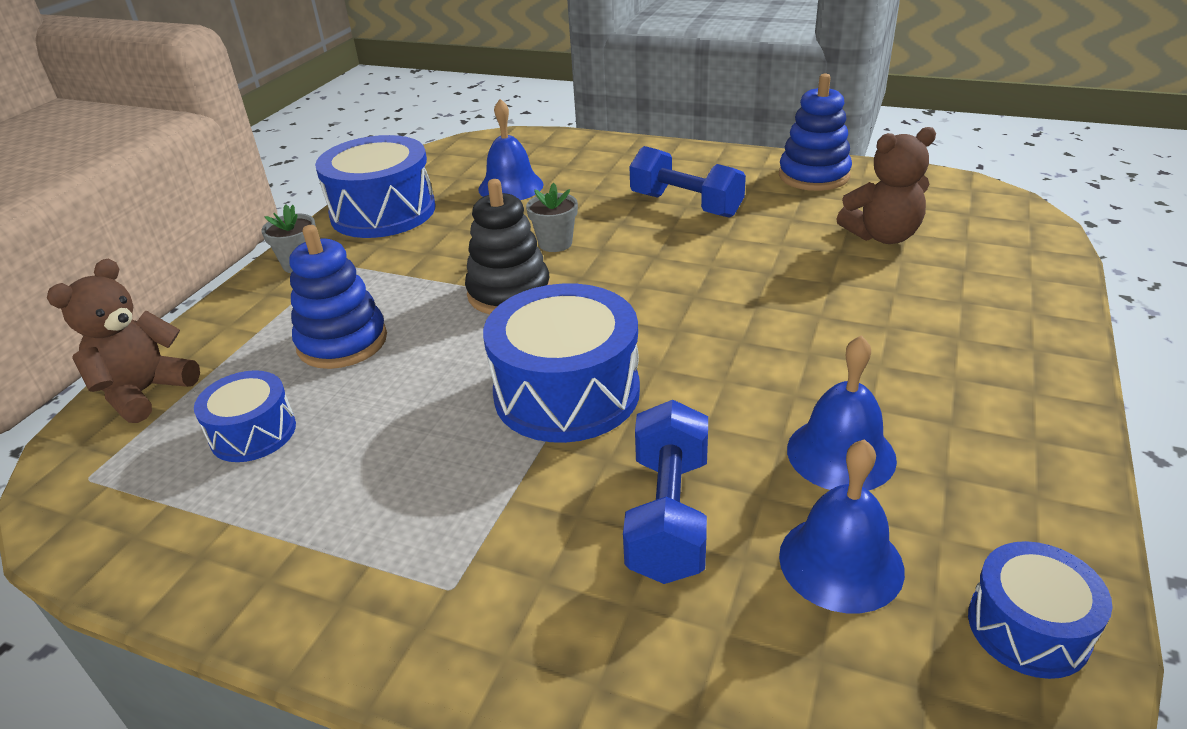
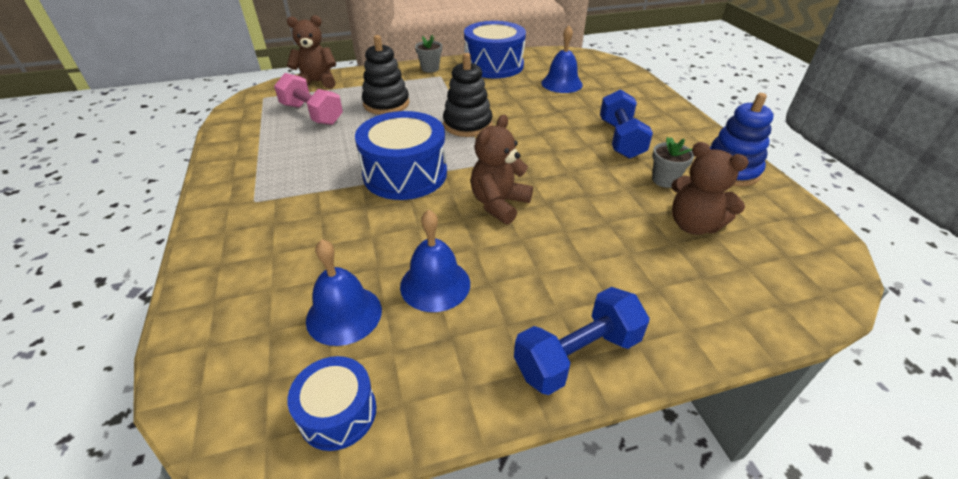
camera: 50 degrees right, 5 degrees up
(253, 433) = (312, 114): blue drum -> pink dumbbell
(342, 342) = (386, 104): blue stacking toy -> black stacking toy
(555, 243) = (526, 118): grey flower pot -> grey flower pot (664, 180)
(668, 516) = (338, 241): blue dumbbell -> blue dumbbell (577, 355)
(723, 340) = (499, 204): none -> brown teddy bear

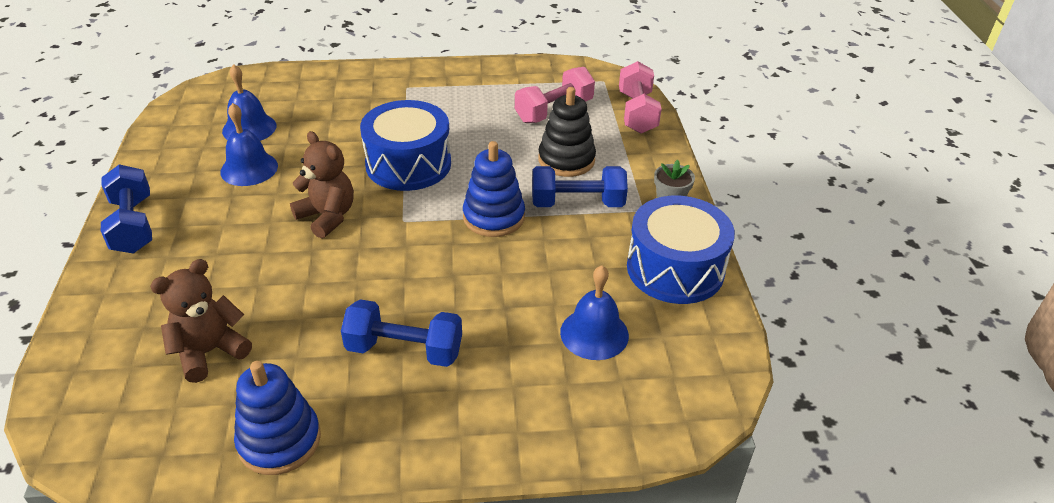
camera: 100 degrees right, 0 degrees up
(317, 82) = (637, 113): brown teddy bear -> pink dumbbell
(338, 413) = (175, 125): blue drum -> none
(440, 96) = (577, 203): none -> blue dumbbell
(467, 124) = (494, 217): black stacking toy -> blue stacking toy
(664, 180) = (296, 360): grey flower pot -> none

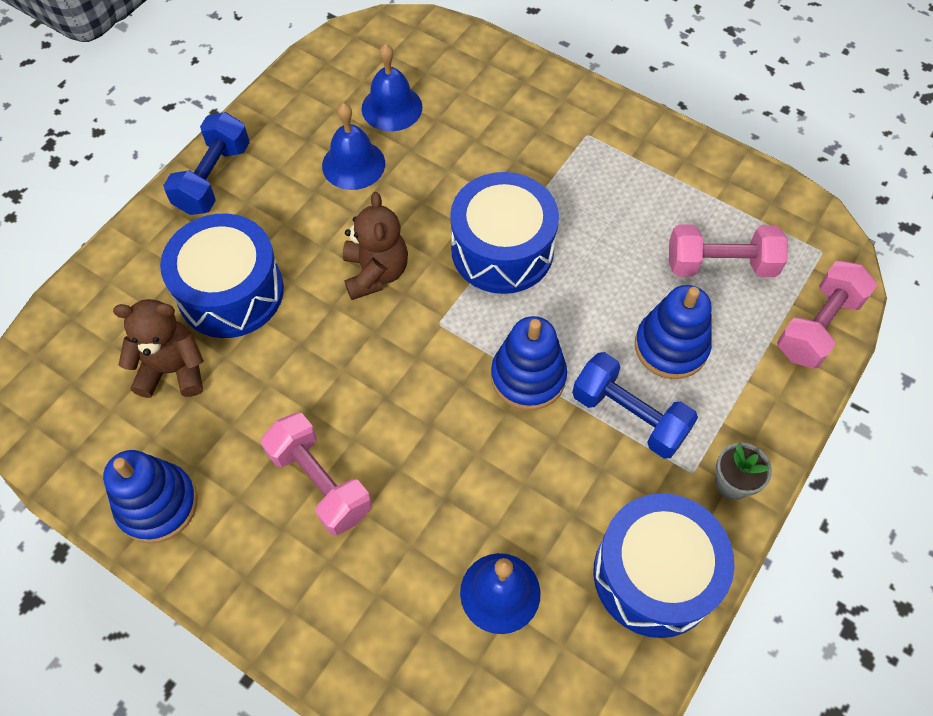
camera: 40 degrees right, 20 degrees up
(216, 282) = (231, 292): none -> blue drum
(404, 350) = (320, 483): blue dumbbell -> pink dumbbell
(566, 160) = (671, 347): black stacking toy -> blue stacking toy

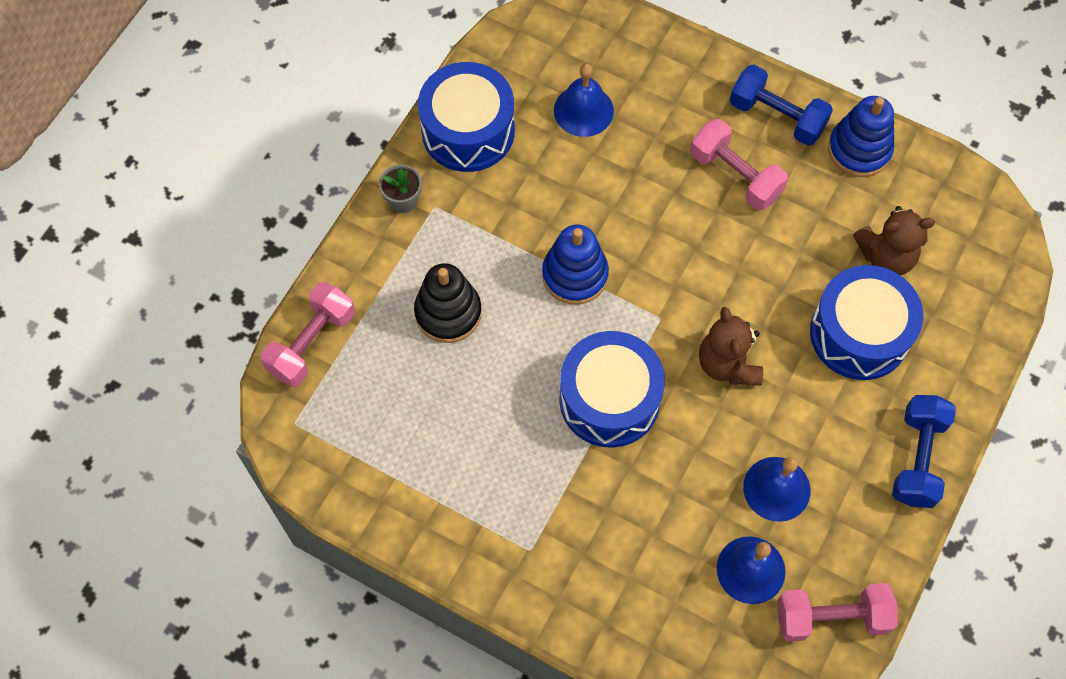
camera: 175 degrees right, 5 degrees up
(629, 416) = (486, 248): blue dumbbell -> blue dumbbell (777, 117)
(671, 347) = (448, 313): blue stacking toy -> black stacking toy
(720, 265) = (396, 400): pink dumbbell -> pink dumbbell (832, 617)

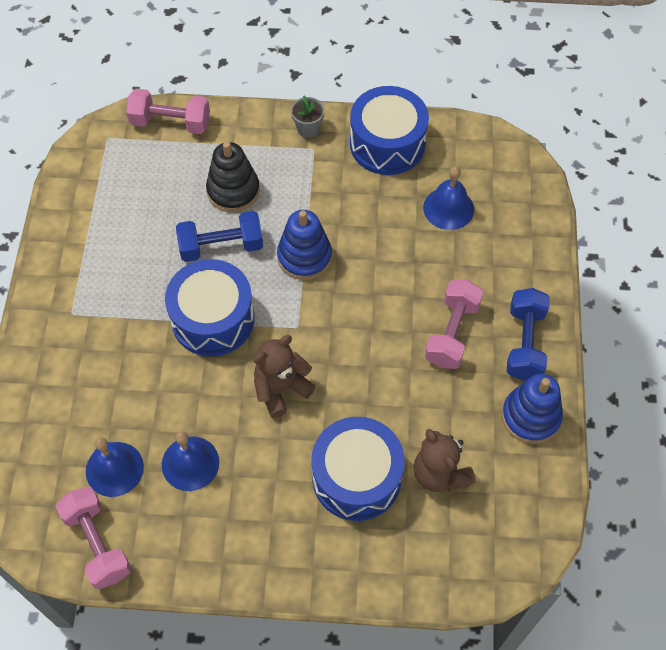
camera: 65 degrees right, 5 degrees down
(917, 458) = (264, 563): blue dumbbell -> blue dumbbell (221, 246)

